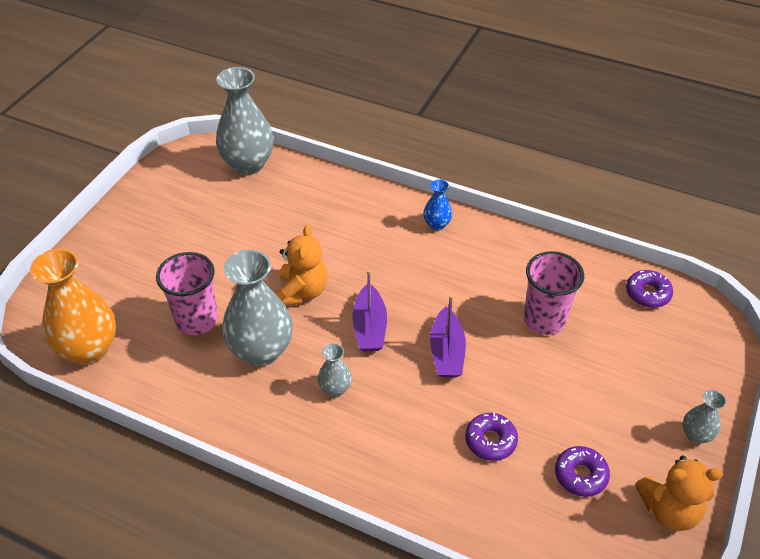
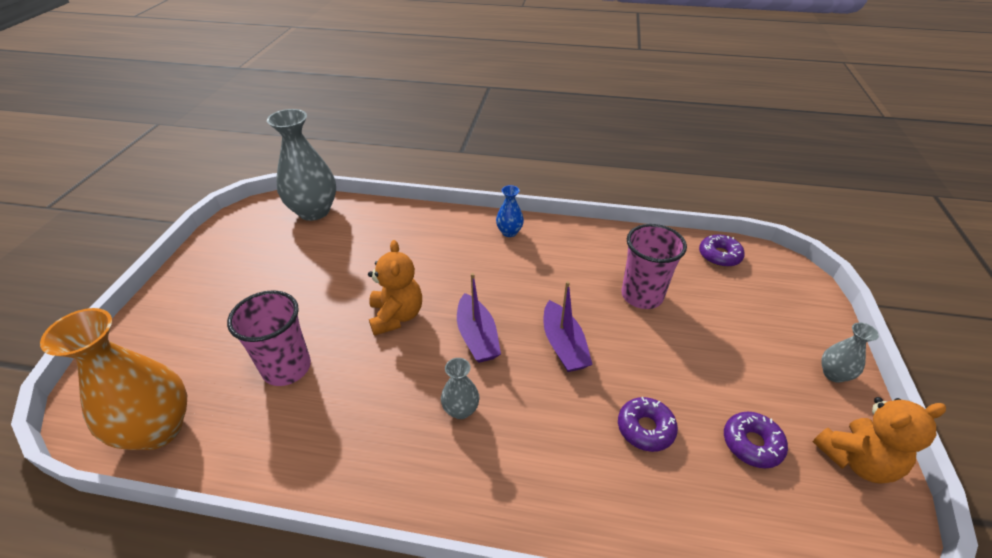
camera: 15 degrees left, 5 degrees down
(261, 351) = (367, 386): grey vase -> none

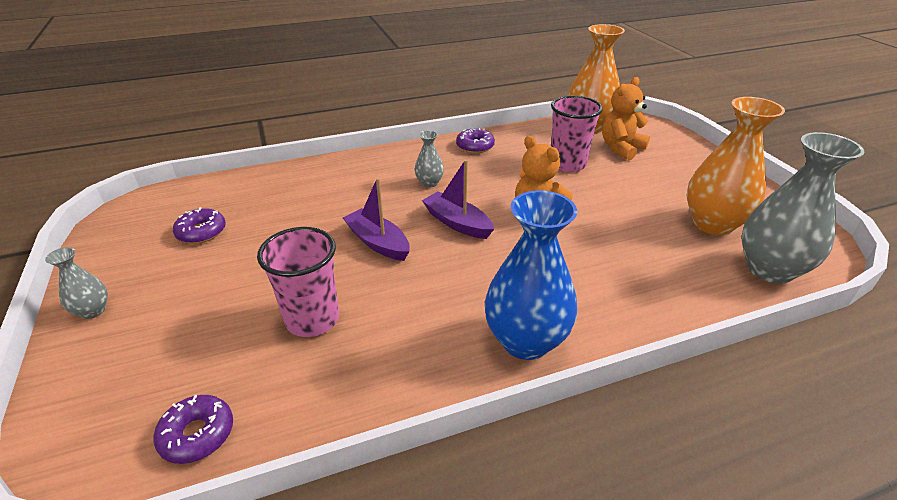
camera: 150 degrees right, 5 degrees down
(286, 249) = (712, 224): none -> orange vase
(509, 232) = (525, 341): blue vase -> blue vase, size x2.10
(645, 428) = (289, 215): purple donut -> purple donut (475, 146)
(856, 460) = (112, 249): orange teddy bear -> orange teddy bear (621, 148)

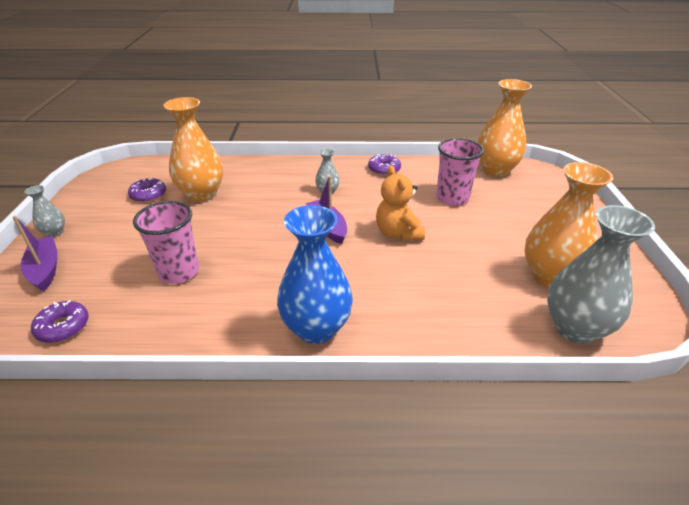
camera: 20 degrees right, 0 degrees up
(275, 216) = (201, 194): none -> orange vase
(378, 242) = (259, 228): purple boat -> purple boat (45, 269)
(621, 148) = (511, 194): orange teddy bear -> none

